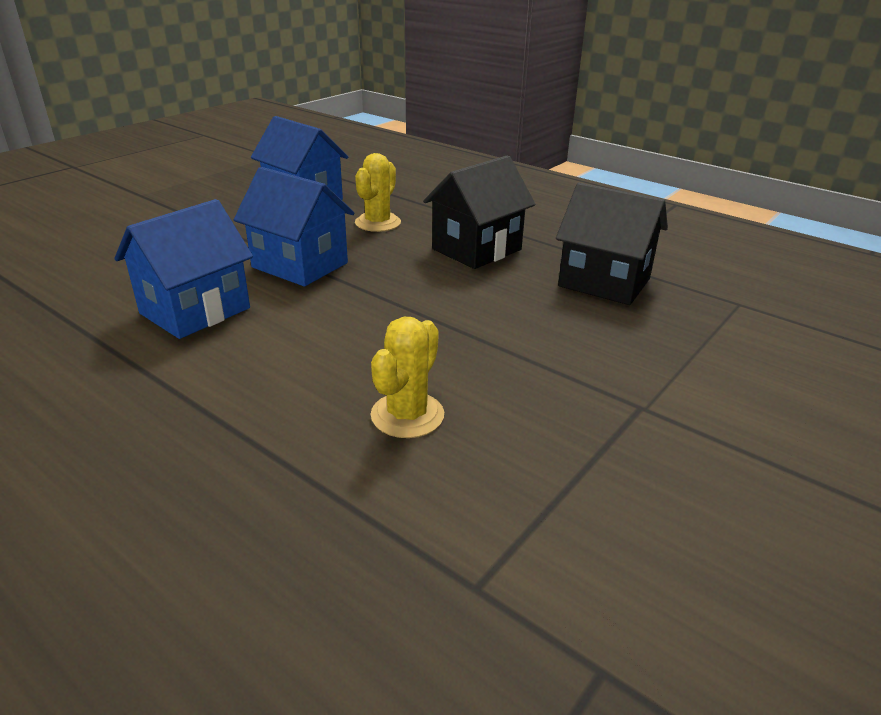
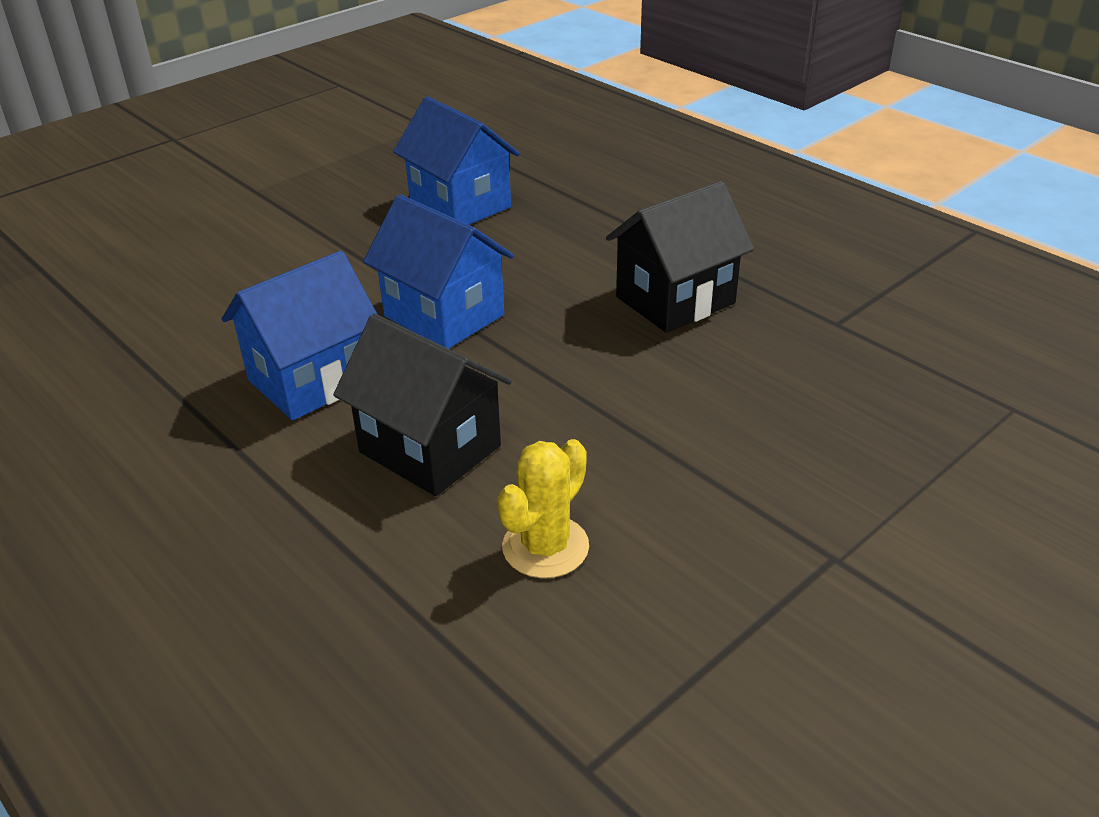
camera: 10 degrees right, 5 degrees up
(378, 223) = (552, 249): yellow cactus -> none
(604, 282) = (835, 363): black house -> black house (430, 449)

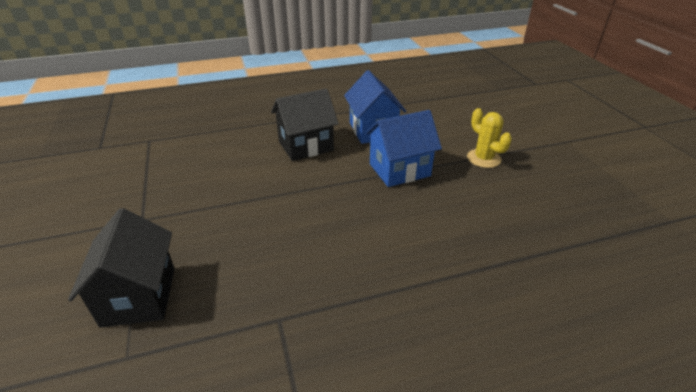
camera: 115 degrees right, 0 degrees up
(460, 205) = (526, 204): blue house -> none
(545, 547) = (230, 156): yellow cactus -> yellow cactus (483, 158)
(675, 300) = (359, 253): black house -> black house (139, 296)

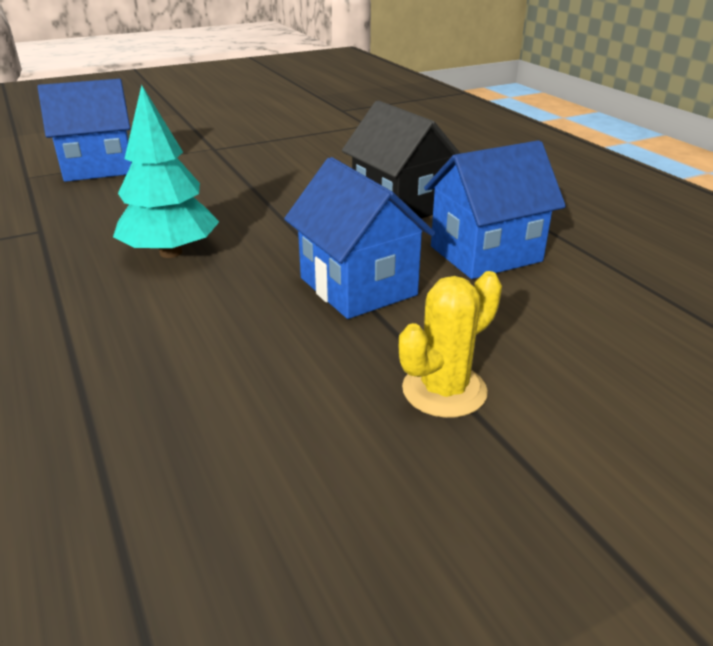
camera: 80 degrees right, 5 degrees down
(139, 296) = (99, 168): black house -> blue house
(343, 238) = (170, 252): none -> turquoise tree

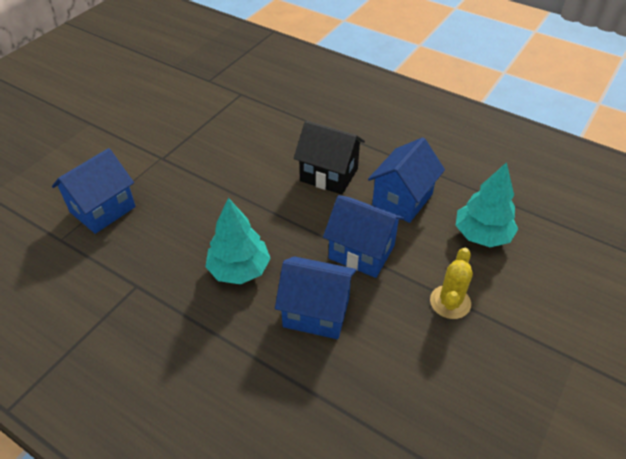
camera: 30 degrees left, 15 degrees up
(212, 325) = (316, 312): none -> blue house
(592, 329) = (482, 235): none -> turquoise tree

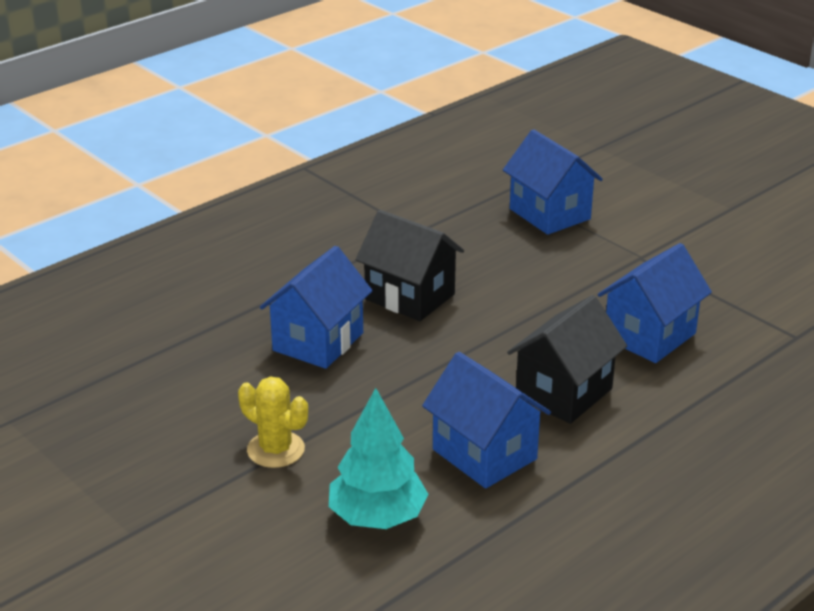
camera: 105 degrees right, 15 degrees down
(239, 269) = (410, 297): turquoise tree -> black house
(361, 252) = (396, 393): blue house -> blue house (649, 336)

